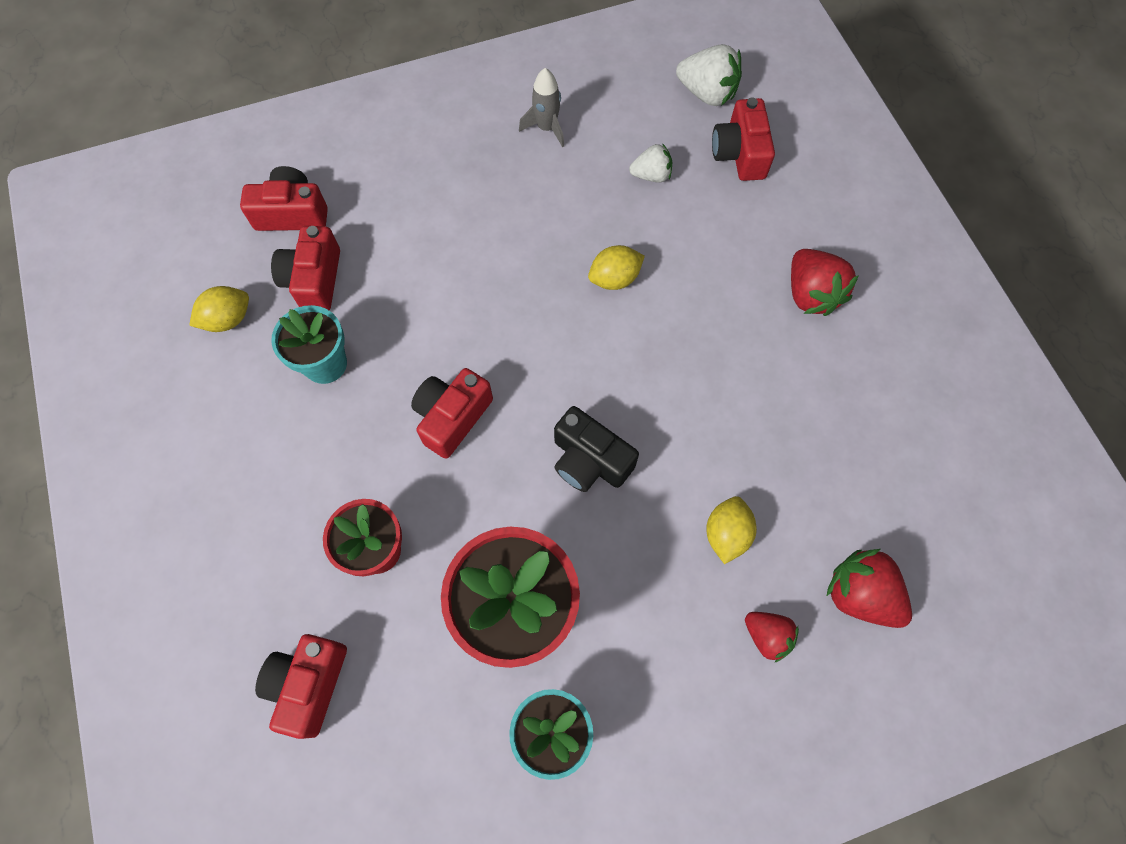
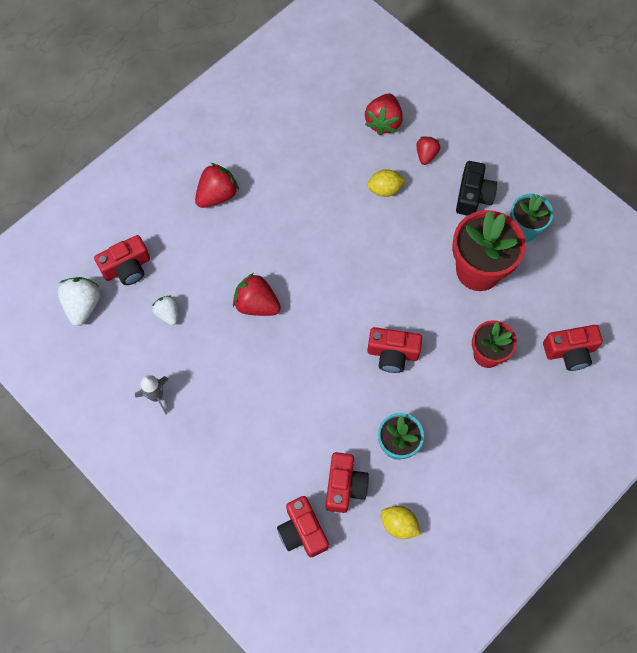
camera: 115 degrees left, 0 degrees up
(314, 280) = (344, 486): red camera -> red camera turned 60 degrees counterclockwise
(589, 460) = (379, 270): black camera -> black camera (473, 196)
(614, 279) = (257, 304): yellow lemon -> red strawberry

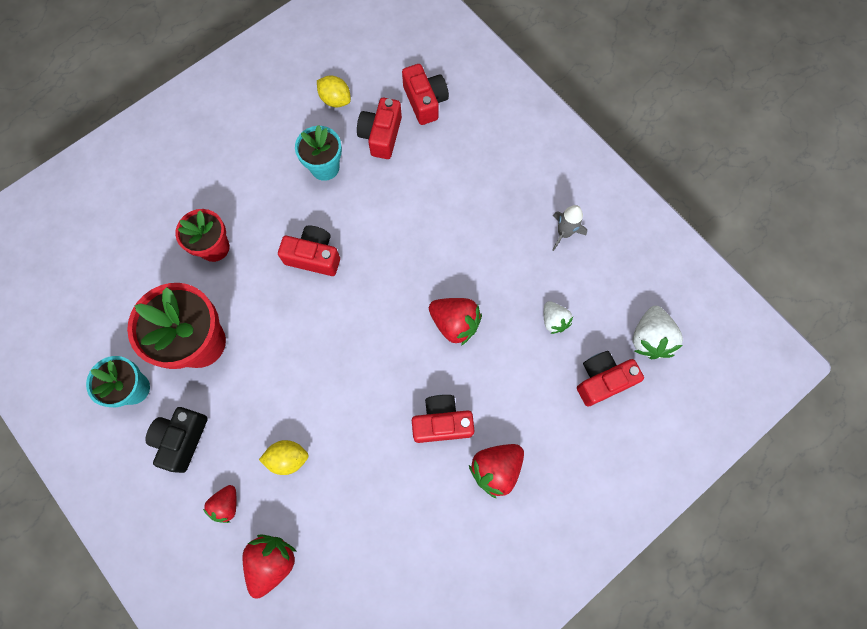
camera: 175 degrees left, 5 degrees up
(570, 351) = (127, 243): red camera -> red camera (441, 422)

